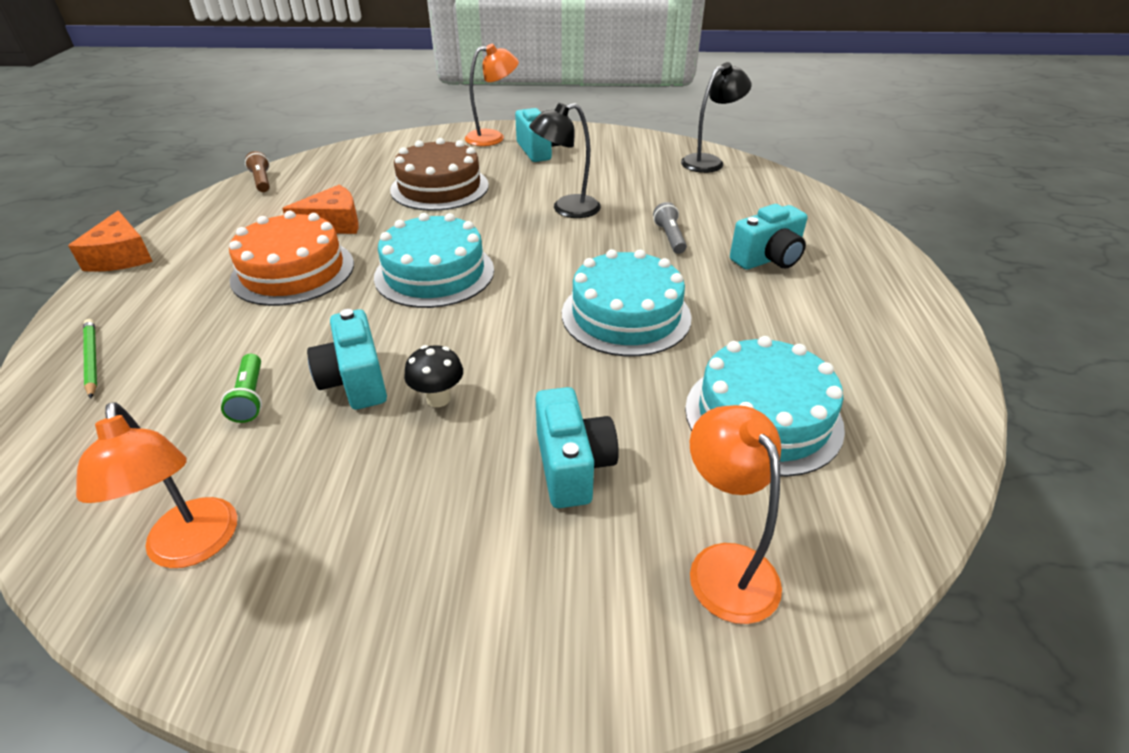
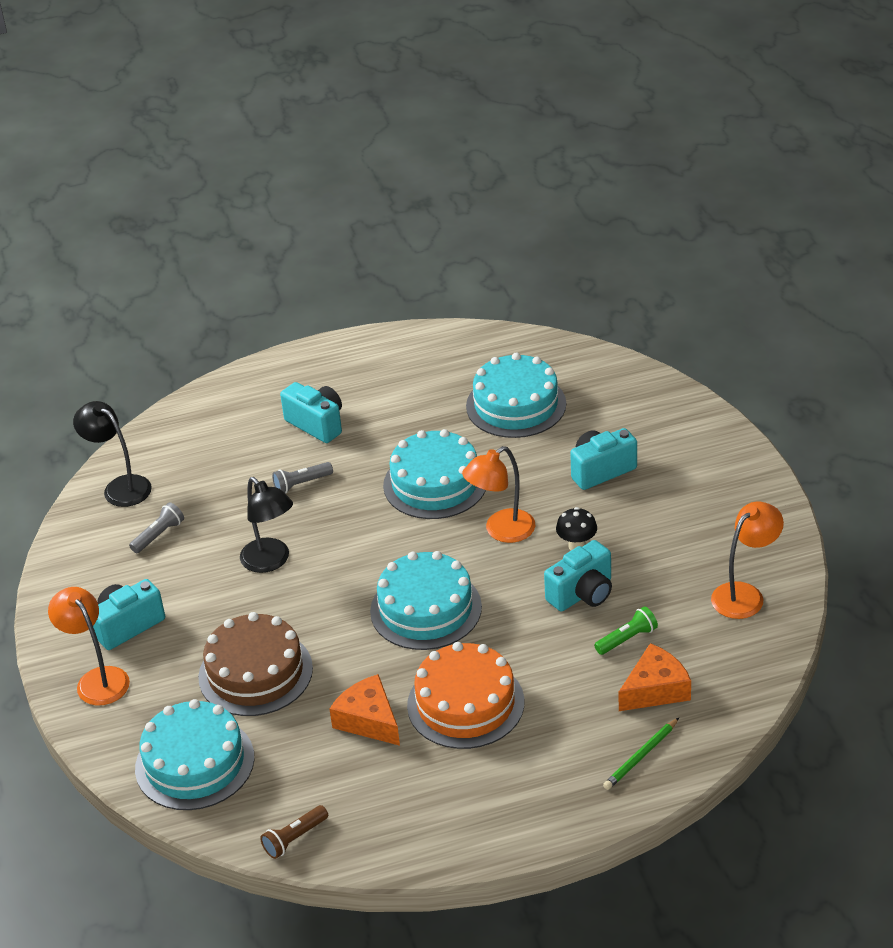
camera: 105 degrees left, 0 degrees up
(121, 256) = (501, 850): orange cheese -> orange cheese (655, 689)
(376, 158) = (194, 763): none -> turquoise cake
(636, 170) = (158, 535): none -> grey flashlight
(724, 565) = (635, 404): orange lamp -> orange lamp (501, 531)

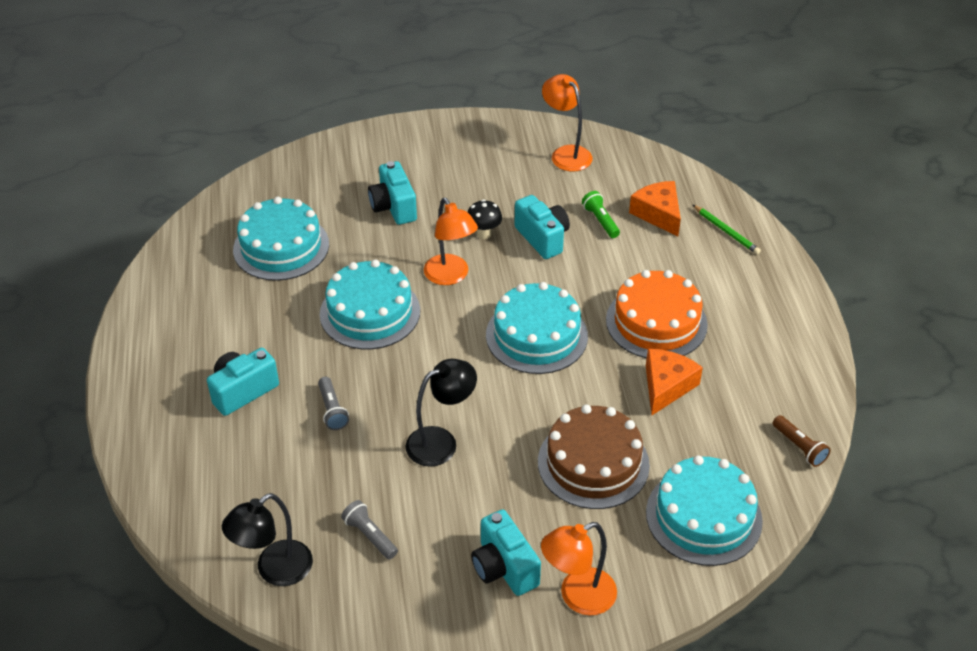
camera: 85 degrees left, 5 degrees up
(368, 720) = (666, 386): orange cheese -> orange cheese turned 150 degrees clockwise

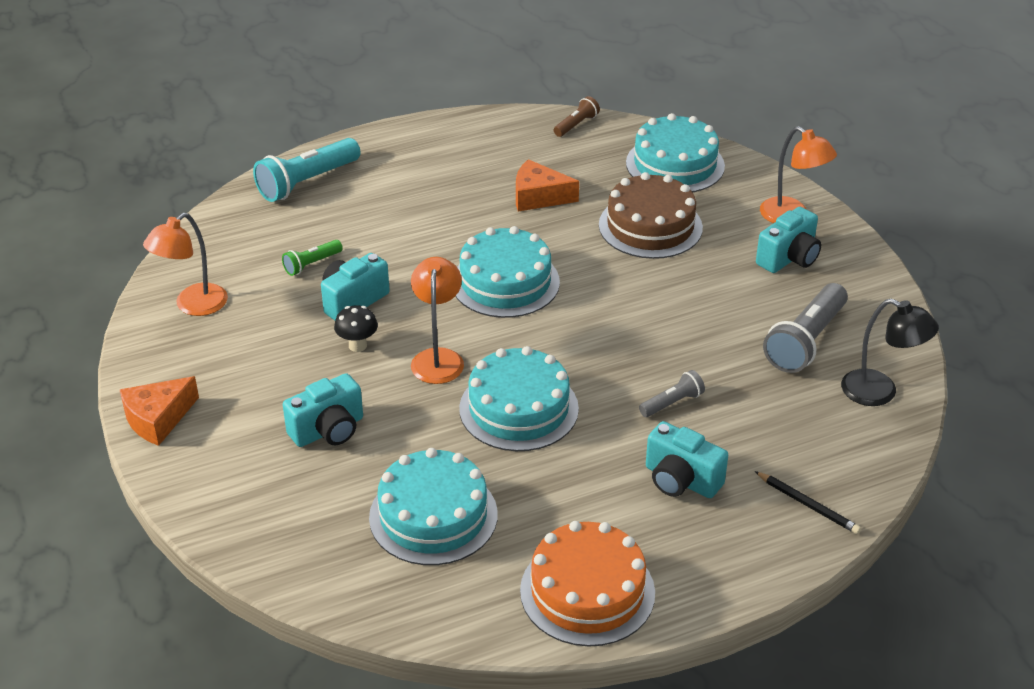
camera: 105 degrees left, 5 degrees down
(173, 465) = (807, 505): none -> black pencil
(370, 536) = (805, 341): grey flashlight -> grey flashlight, size x1.92
(441, 442) = (674, 319): black lamp -> none
(450, 276) = (438, 358): orange lamp -> orange lamp turned 45 degrees counterclockwise
(656, 322) = (456, 211): orange cake -> orange cake (587, 591)
(658, 214) = (290, 227): orange cheese -> orange cheese (157, 419)
(726, 231) = (307, 182): green pencil -> turquoise flashlight

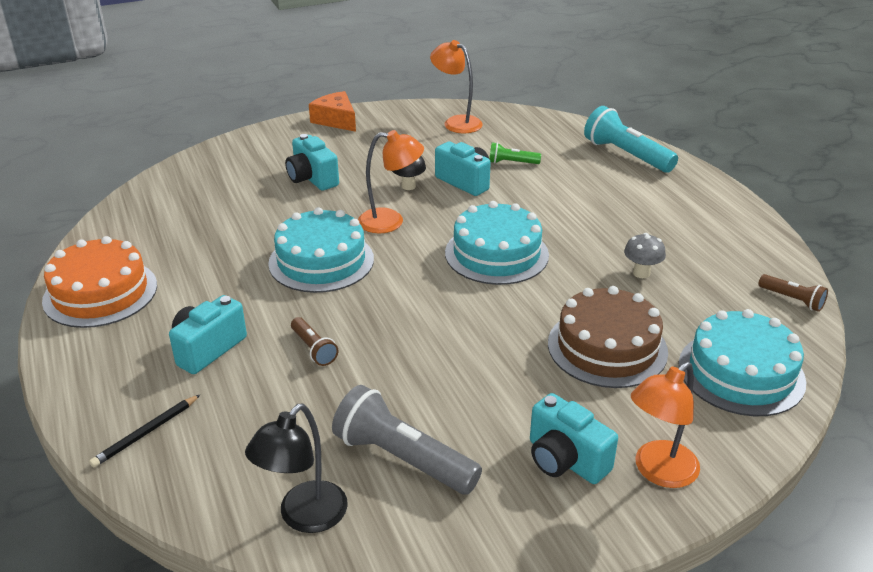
camera: 90 degrees right, 5 degrees down
(312, 264) = (512, 163): green flashlight -> green flashlight turned 45 degrees counterclockwise
(433, 516) = (209, 223): turquoise cake -> none
(538, 197) = (641, 273): orange cheese -> grey mushroom
(672, 403) = (313, 349): grey flashlight -> brown flashlight

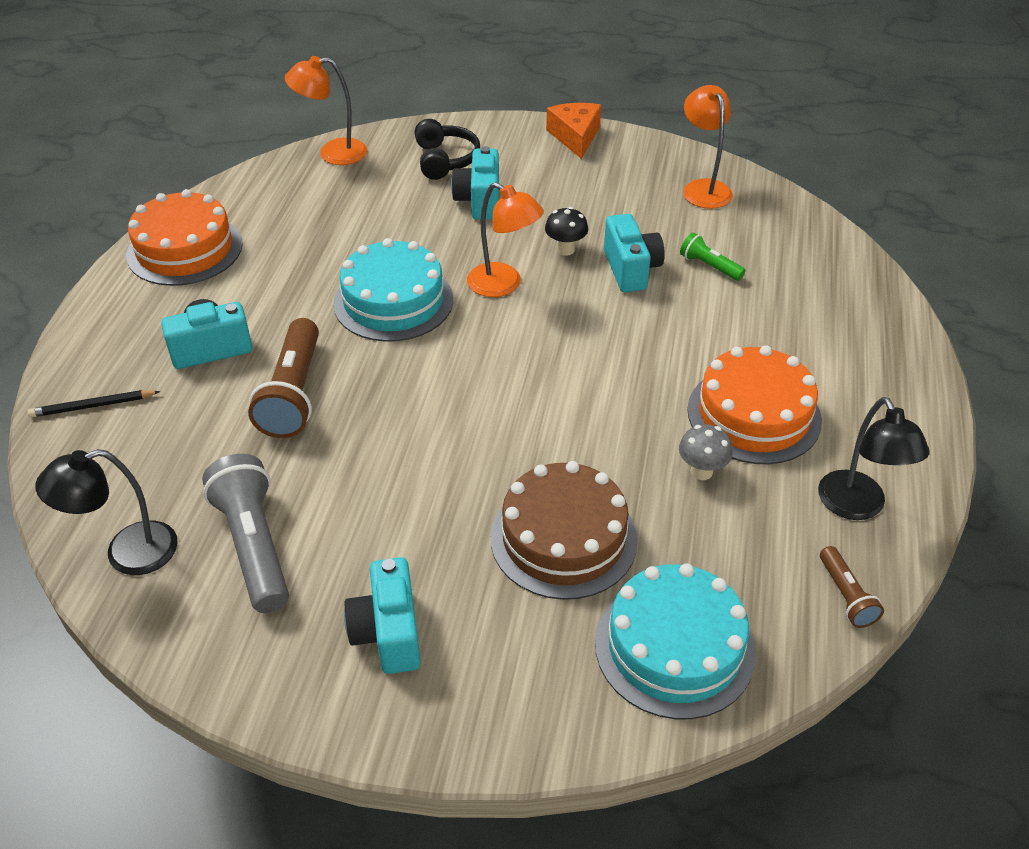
camera: 35 degrees right, 10 degrees up
(255, 163) = (445, 160): none -> black headphones
(313, 349) = (293, 393): brown flashlight -> brown flashlight, size x1.92
(496, 254) = (569, 372): turquoise cake -> none
(626, 155) = (861, 312): turquoise flashlight -> none
(633, 230) = (754, 414): none -> orange cake
(658, 472) = (460, 699): orange lamp -> orange lamp (332, 153)
(743, 253) = (857, 507): none -> black lamp

